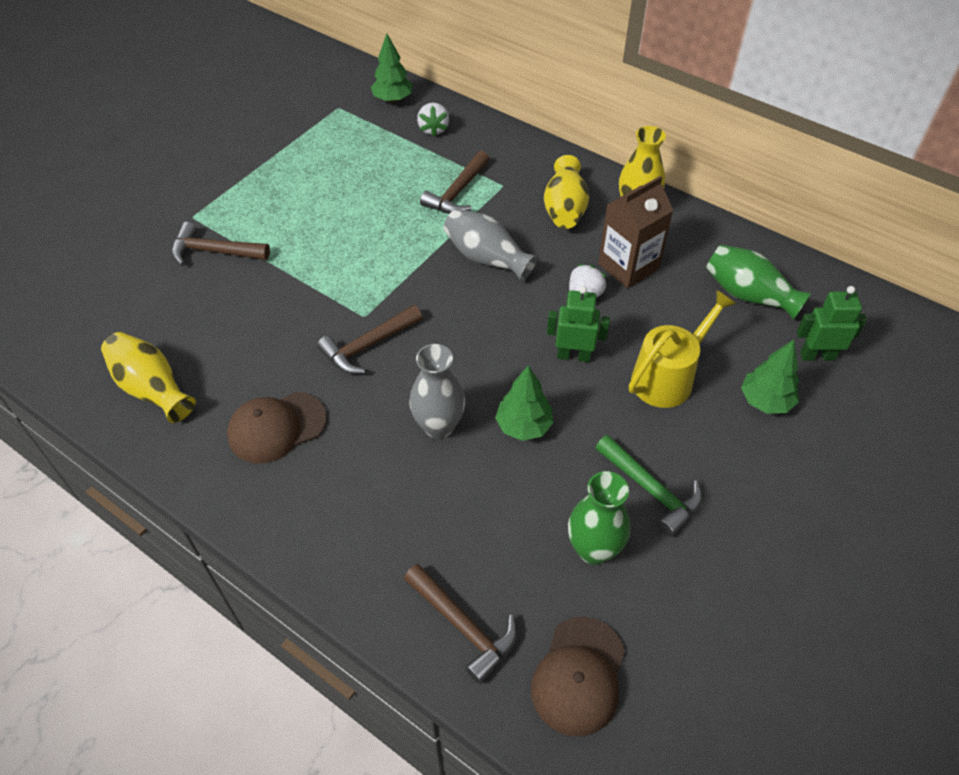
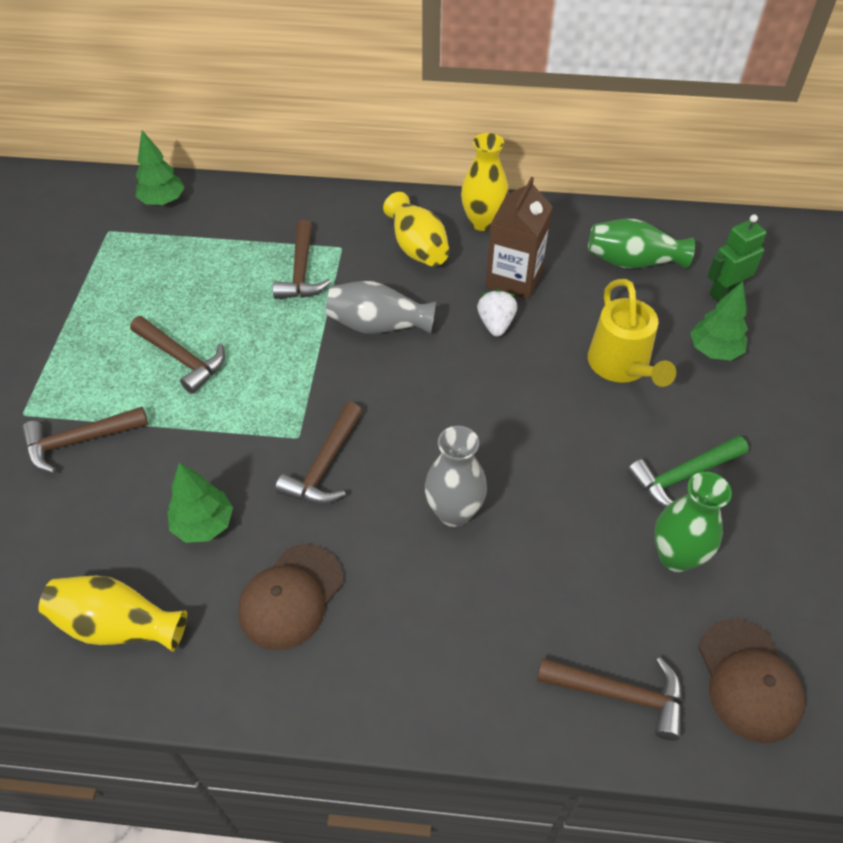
camera: 30 degrees left, 0 degrees up
(323, 222) = (182, 359): none -> brown hammer
(433, 129) = (229, 217): white strawberry -> none
(523, 426) = (532, 473): green tree -> green tree (204, 524)
(573, 355) = (527, 384): green robot -> none
(651, 490) = (683, 476): green hammer -> green hammer turned 135 degrees clockwise
(668, 377) = (622, 366): yellow watering can -> yellow watering can turned 150 degrees clockwise

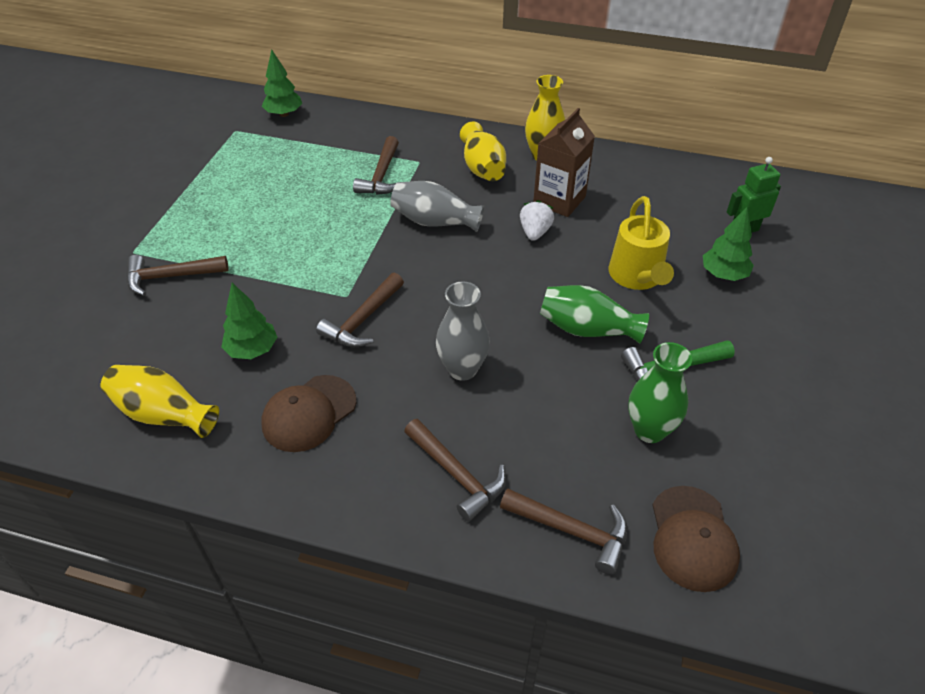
camera: 10 degrees right, 5 degrees down
(182, 359) = (268, 227): brown hammer -> brown hammer (457, 474)
(633, 262) = (667, 199): green vase -> green vase (587, 329)

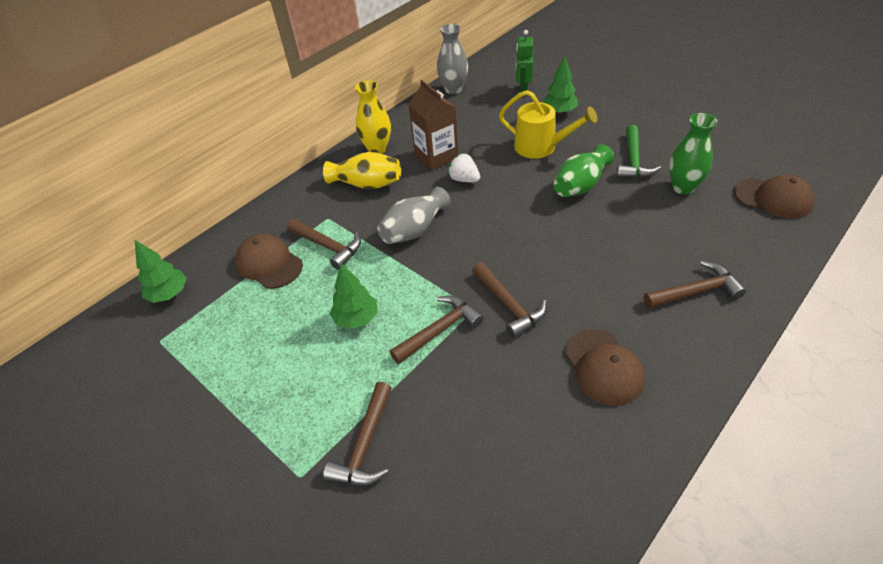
camera: 60 degrees left, 0 degrees up
(164, 414) = (563, 483): yellow vase -> none
(252, 350) = (509, 393): green tree -> green tree (356, 319)
(342, 150) = (269, 264): none -> brown cap
(462, 369) = (592, 260): grey vase -> grey vase (453, 89)
(572, 531) = (758, 248): brown hammer -> brown hammer (439, 330)

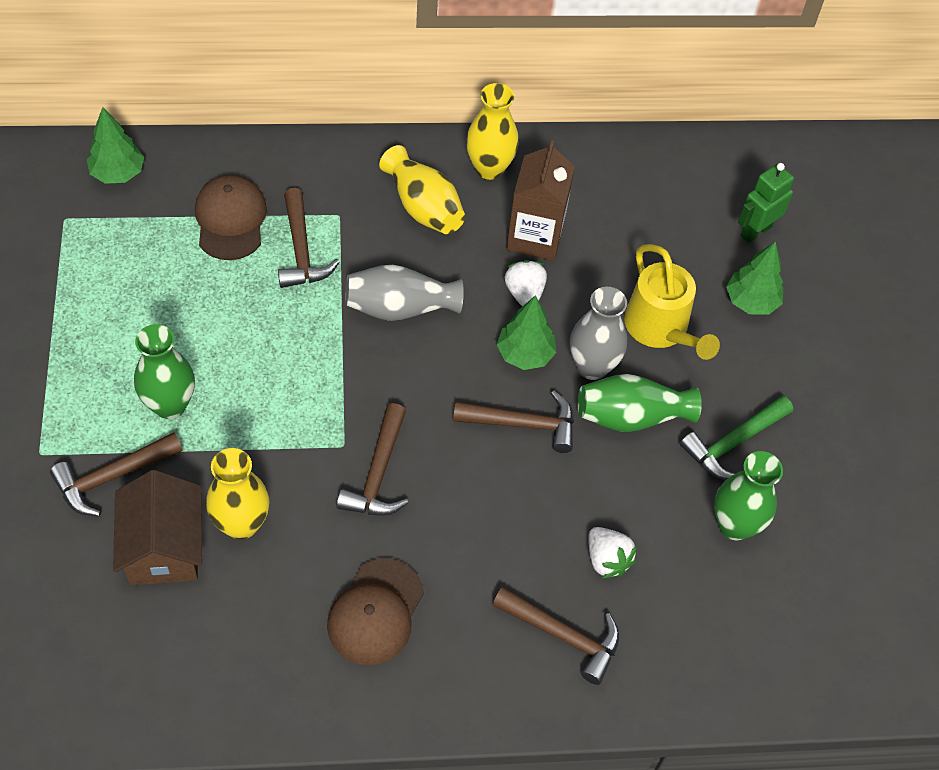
camera: 35 degrees right, 10 degrees up
(350, 375) = (170, 405): none -> green vase
(356, 319) = (236, 354): green tree -> green tree (525, 354)
(439, 330) = (288, 436): brown hammer -> brown hammer (523, 424)
(448, 451) = (163, 547): none -> brown house
(453, 89) = (678, 156): grey vase -> grey vase (592, 366)
(474, 395) = (241, 524): none -> yellow vase
(660, 245) = (607, 560): none -> white strawberry
(773, 198) = (810, 633): brown cap -> none

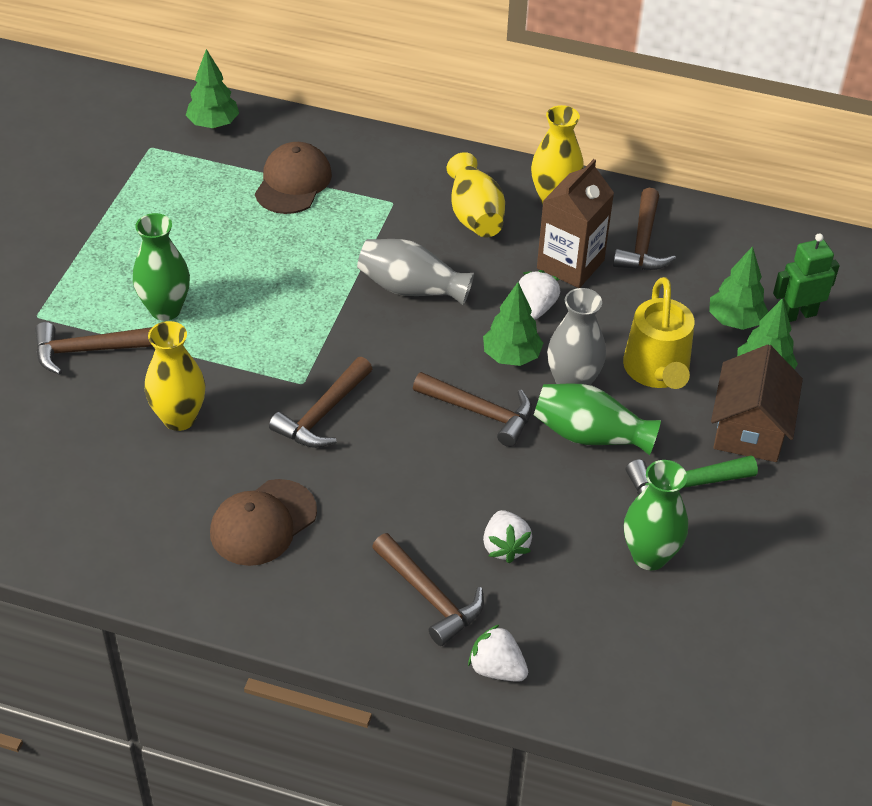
camera: 25 degrees right, 10 degrees down
(163, 547) = (102, 416): brown house -> brown house (749, 428)
(301, 250) = (344, 221): brown hammer -> brown hammer (643, 243)
(654, 689) = (497, 669): none -> white strawberry
(705, 254) = (735, 321): none -> green tree

